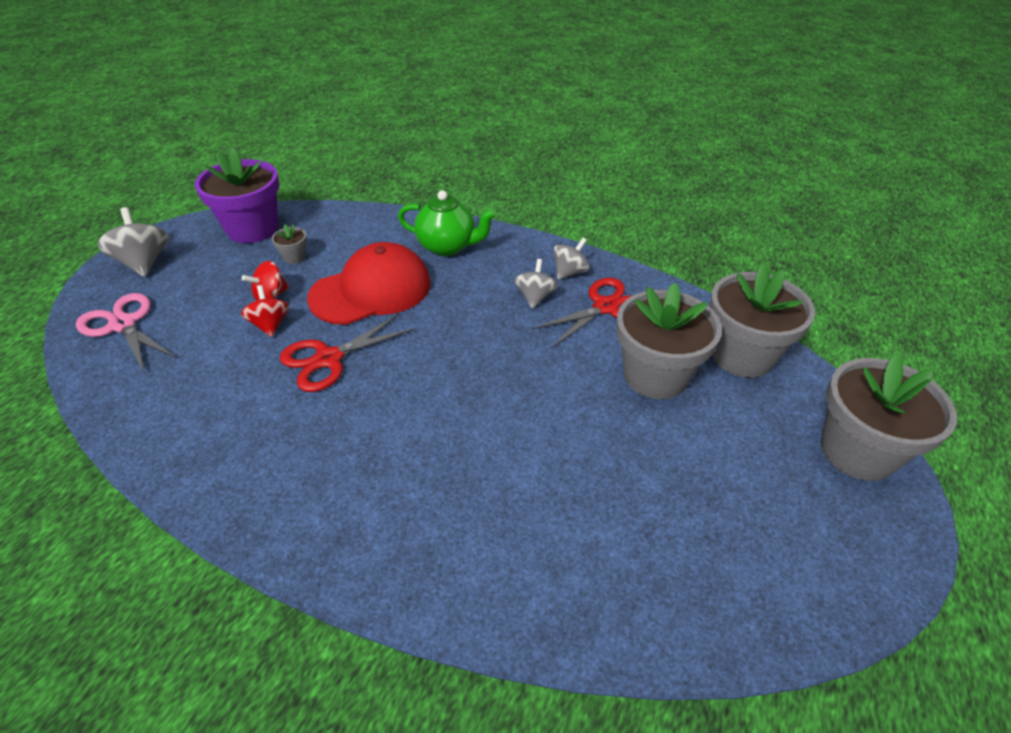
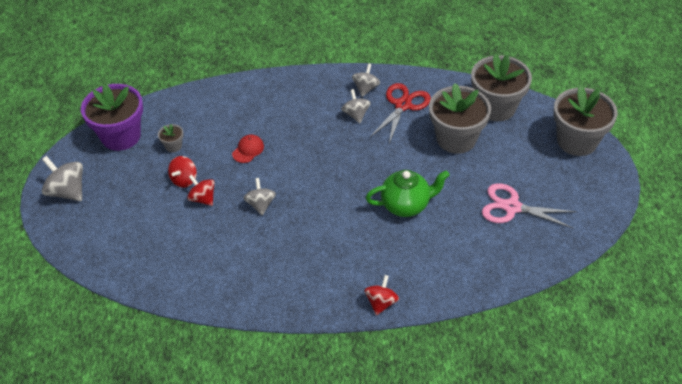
camera: 25 degrees left, 5 degrees up
(123, 325) = (103, 238): pink scissors -> pink scissors (512, 207)
(329, 359) = (260, 204): red scissors -> grey spinning top
(370, 578) = (381, 303): none -> red spinning top
(371, 290) = (248, 150): red cap -> red cap, size x0.41
(447, 246) = (273, 99): green teapot -> green teapot (406, 205)

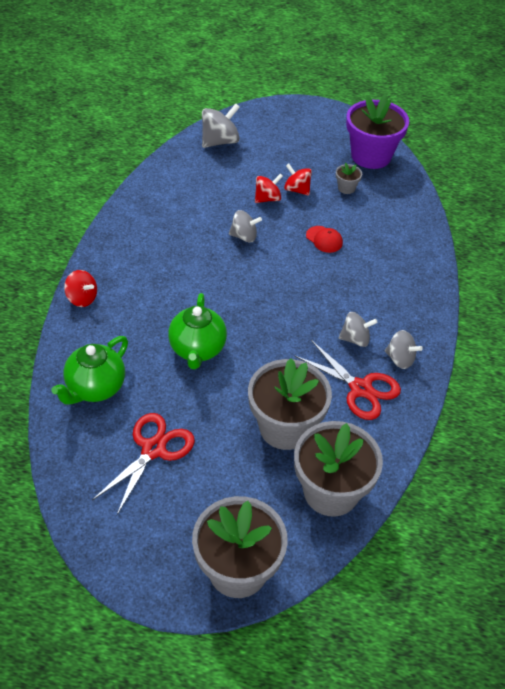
camera: 100 degrees right, 0 degrees up
(67, 191) = (308, 119): grey spinning top -> grey spinning top (220, 141)
(474, 260) = (95, 388): none -> green teapot
(512, 207) = (153, 449): pink scissors -> red scissors

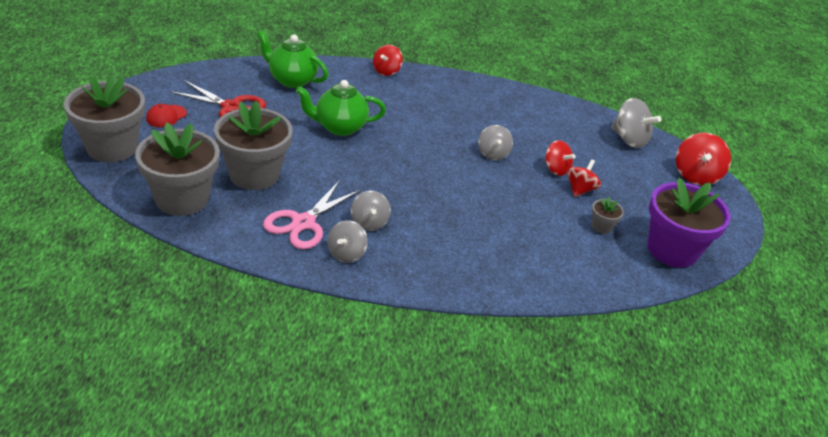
camera: 80 degrees right, 10 degrees down
(273, 116) = (696, 175): none -> red spinning top
(324, 239) = (509, 206): red cap -> red cap (166, 116)
(360, 389) = (303, 223): red scissors -> pink scissors

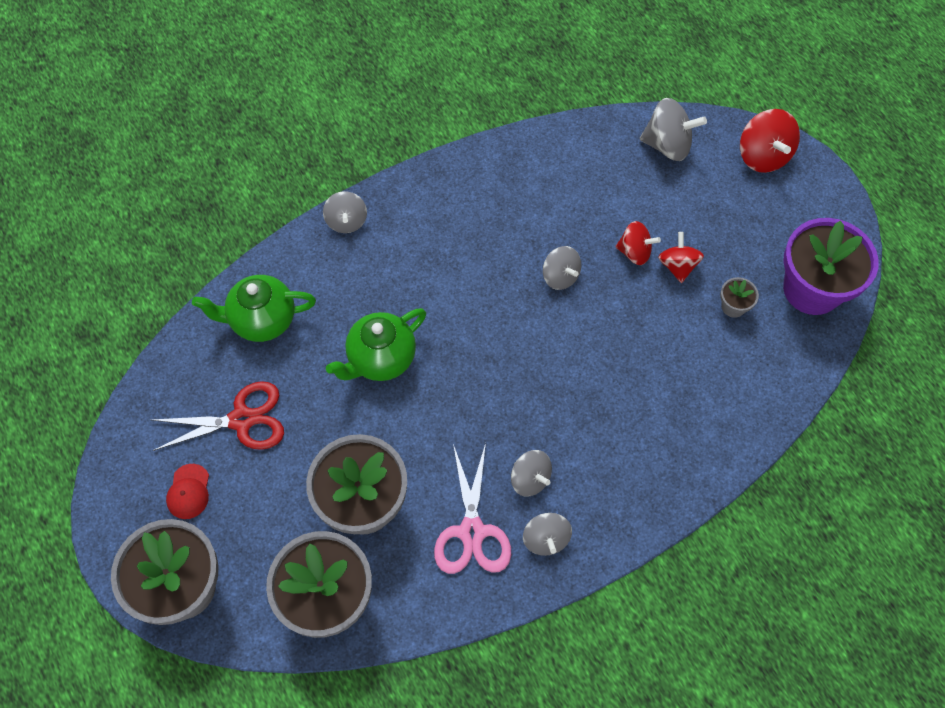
camera: 30 degrees left, 25 degrees up
(386, 71) = (346, 221): red spinning top -> grey spinning top

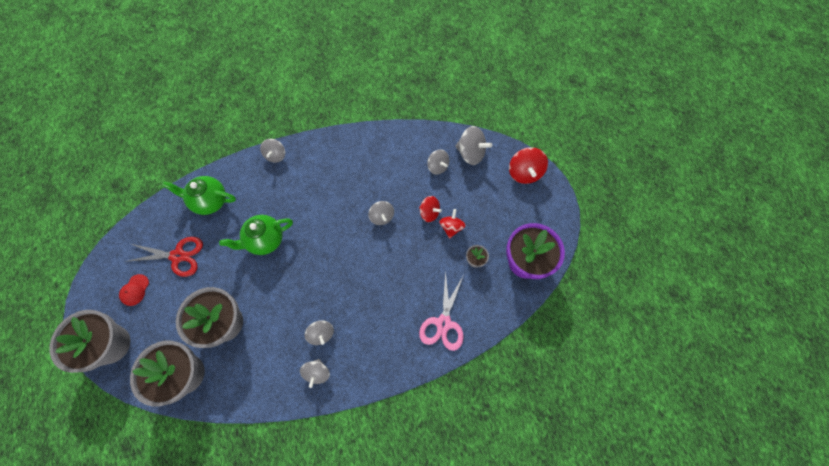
camera: 15 degrees right, 5 degrees up
(471, 531) = (277, 356): pink scissors -> pink scissors (443, 323)
(622, 178) = (437, 166): none -> grey spinning top

